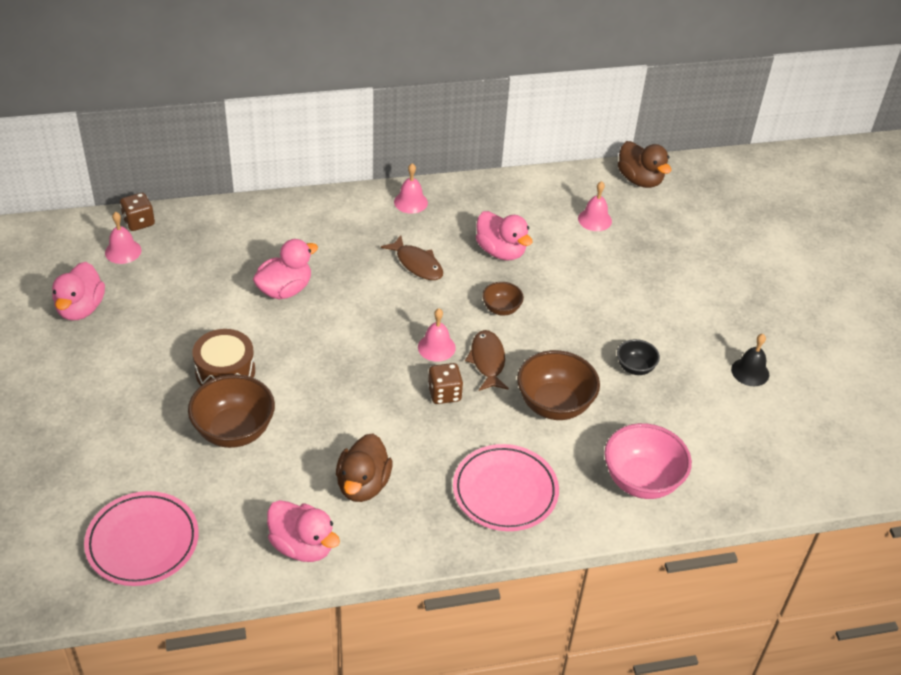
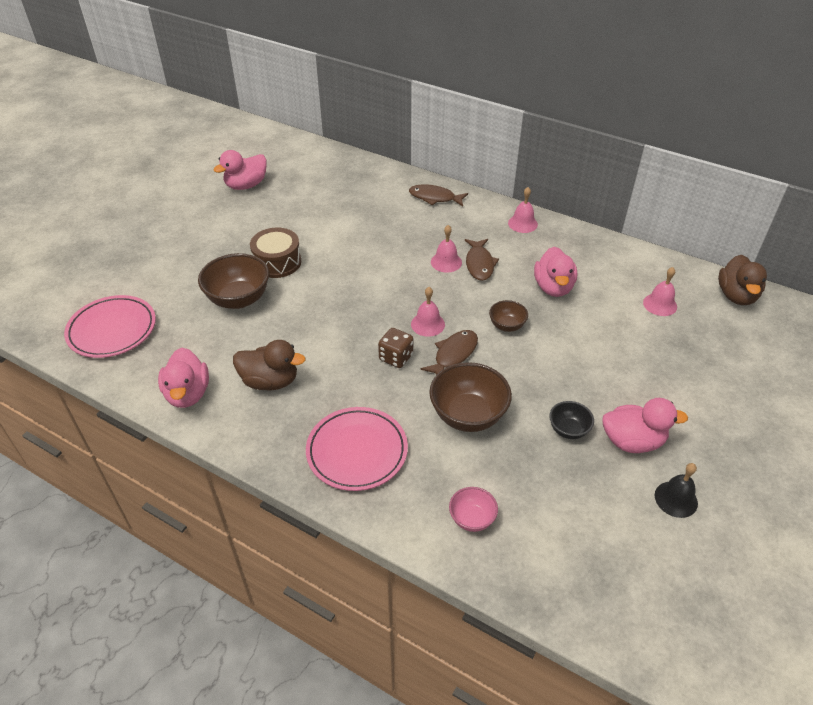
camera: 45 degrees right, 0 degrees up
(123, 251) = (306, 167): pink bell -> pink bell (446, 262)
(139, 222) = (335, 155): brown dice -> none
(285, 290) = (372, 234): pink duck -> pink duck (632, 441)
(300, 217) = (435, 198): none -> brown fish
(363, 485) = (270, 381): brown duck -> brown duck turned 135 degrees counterclockwise
(641, 480) = (472, 519): pink bowl -> pink bowl, size x0.54

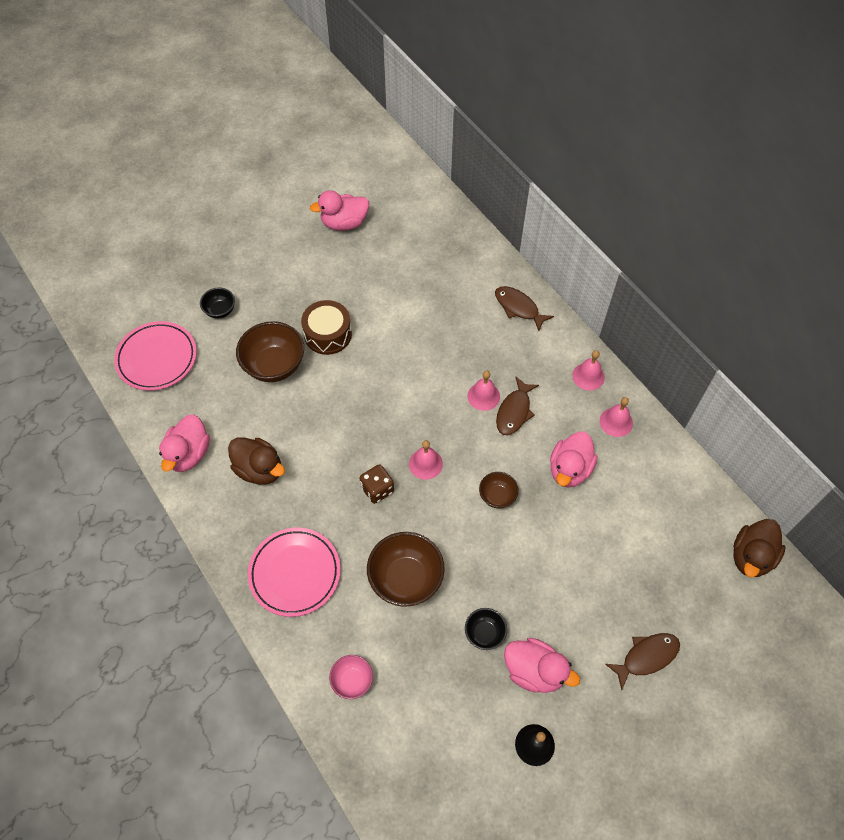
camera: 25 degrees right, 15 degrees up
(160, 275) = (220, 310): none -> black bowl
(453, 354) = (430, 508): brown fish -> brown fish (646, 657)
(660, 304) = (663, 534): pink bell -> pink bell (616, 422)

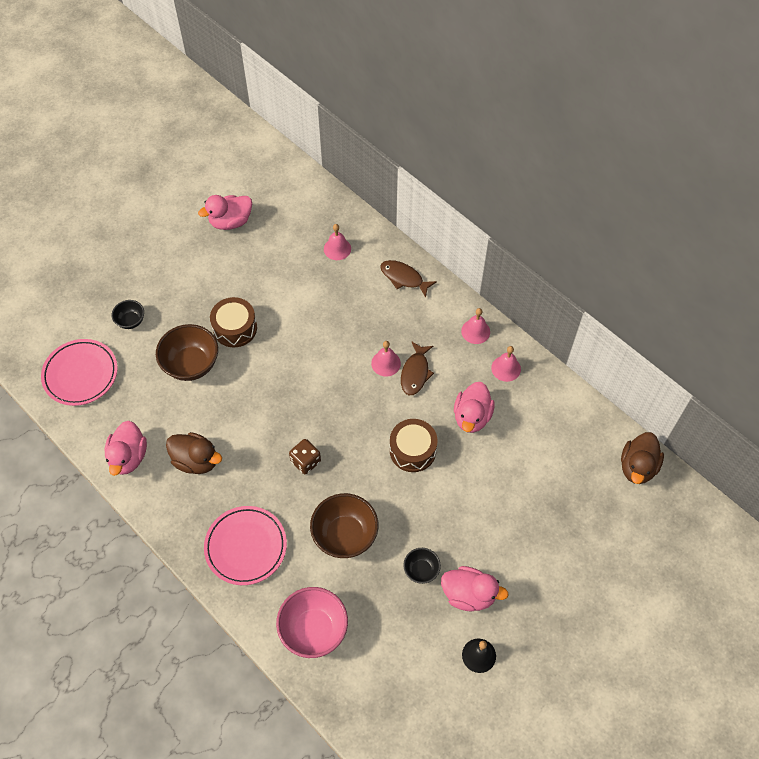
camera: 10 degrees left, 0 degrees up
(352, 680) = (314, 630): pink bowl -> pink bowl, size x1.85
(425, 464) = (344, 432): pink bell -> pink bell (337, 248)
(497, 496) = (412, 450): brown bowl -> brown drum
(646, 657) = (561, 566): brown fish -> none

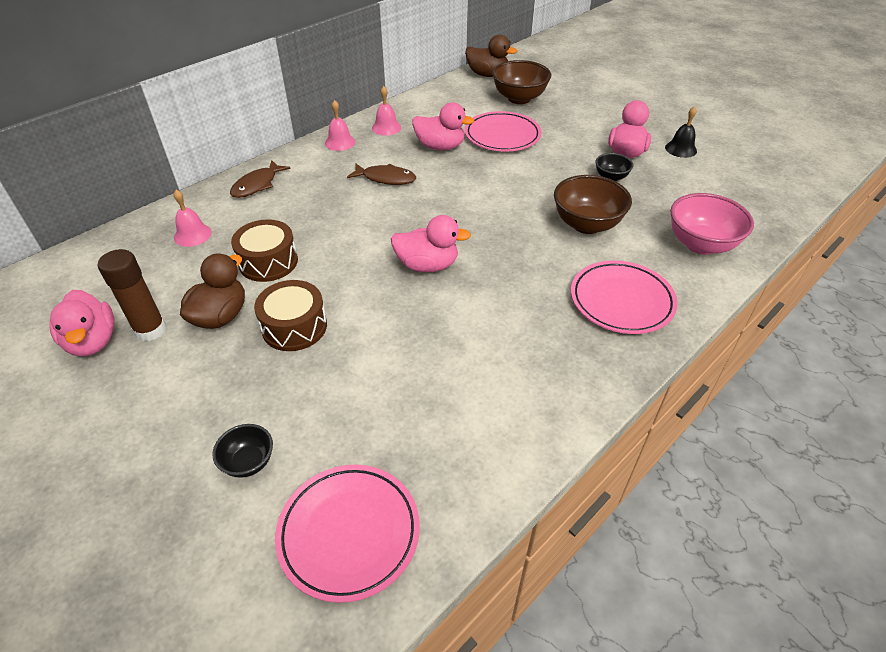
camera: 90 degrees left, 15 degrees down
(128, 457) = (510, 439): pink duck -> pink duck (427, 265)
(191, 364) = (349, 372): brown bowl -> brown bowl (519, 98)
(196, 460) = (509, 356): brown duck -> brown duck (220, 316)
(238, 249) = (150, 330): none -> brown glue stick
(305, 461) = (500, 255): brown dice -> none
(386, 363) = (371, 197): pink bell -> none
(412, 450) = (480, 181): brown drum -> brown drum (268, 262)
(496, 475) = (502, 136): none -> pink plate

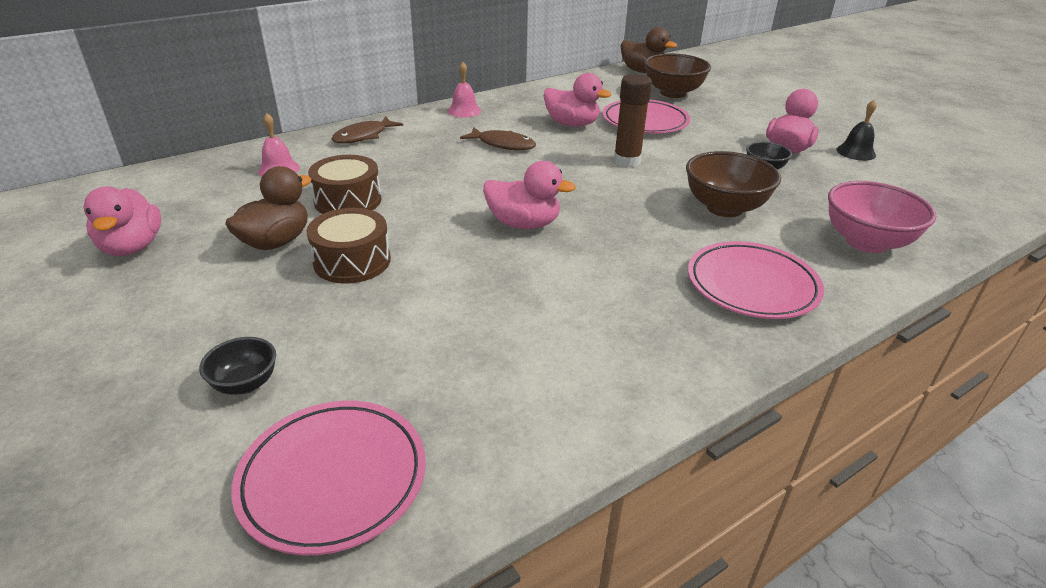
camera: 10 degrees right, 10 degrees down
(150, 330) = (197, 244): brown glue stick -> brown glue stick (627, 161)
(386, 127) = (518, 103): pink bell -> none

